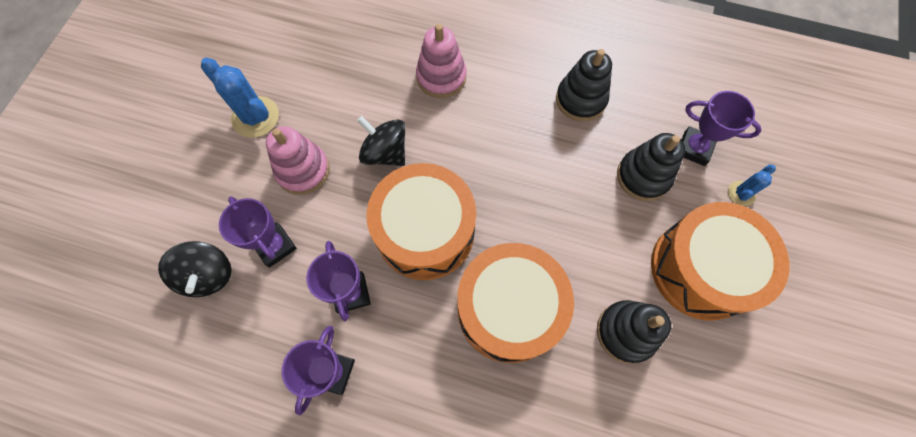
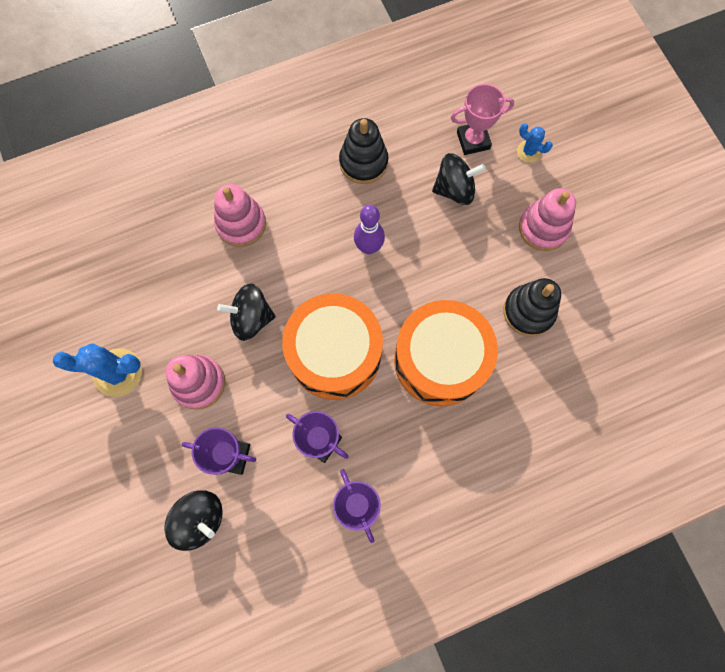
camera: 40 degrees left, 5 degrees up
(527, 169) = (368, 247): none -> purple bowling pin
(643, 176) = (454, 189): black stacking toy -> black spinning top
(694, 148) = (473, 140): purple trophy -> pink trophy
(701, 269) = (543, 228): orange drum -> pink stacking toy
(741, 193) = (529, 151): blue cactus -> blue cactus turned 60 degrees counterclockwise

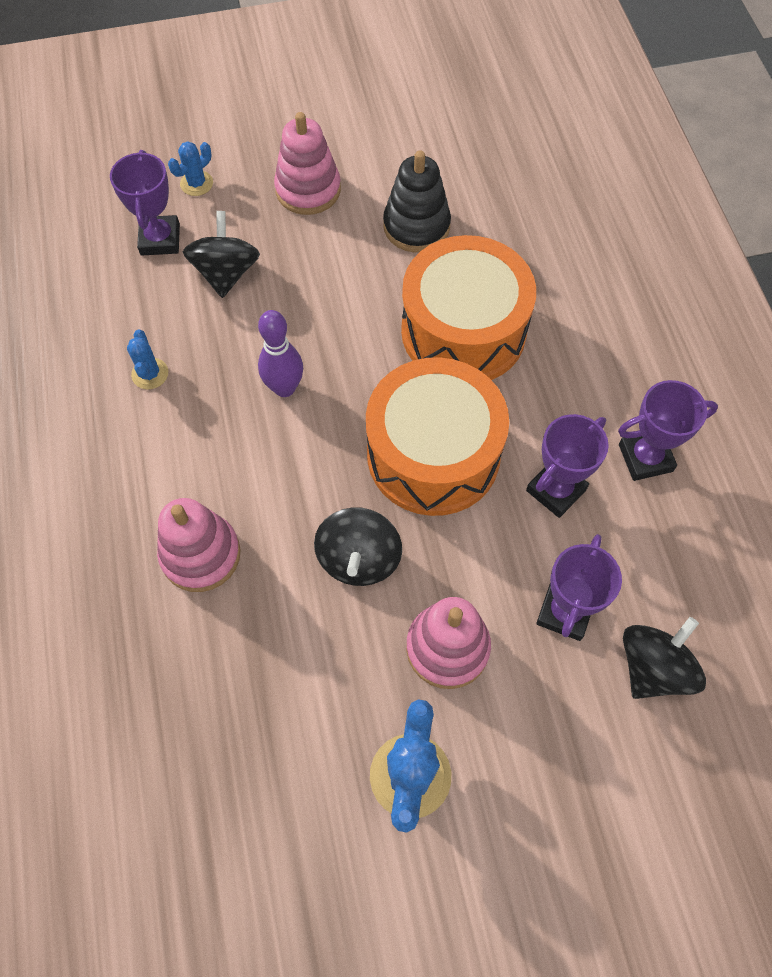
camera: 80 degrees left, 10 degrees down
(363, 162) = (150, 374): black stacking toy -> blue cactus
(473, 140) = (160, 239): pink trophy -> purple trophy

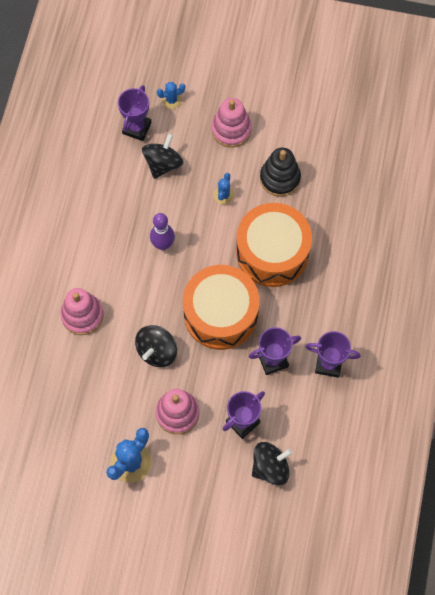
camera: 25 degrees right, 5 degrees up
(150, 374) = (98, 207): blue cactus -> blue cactus (223, 195)

